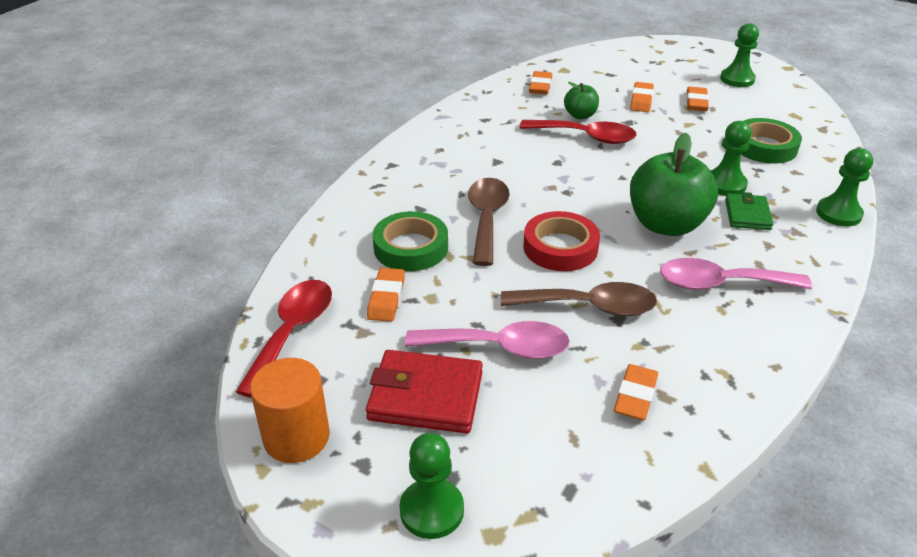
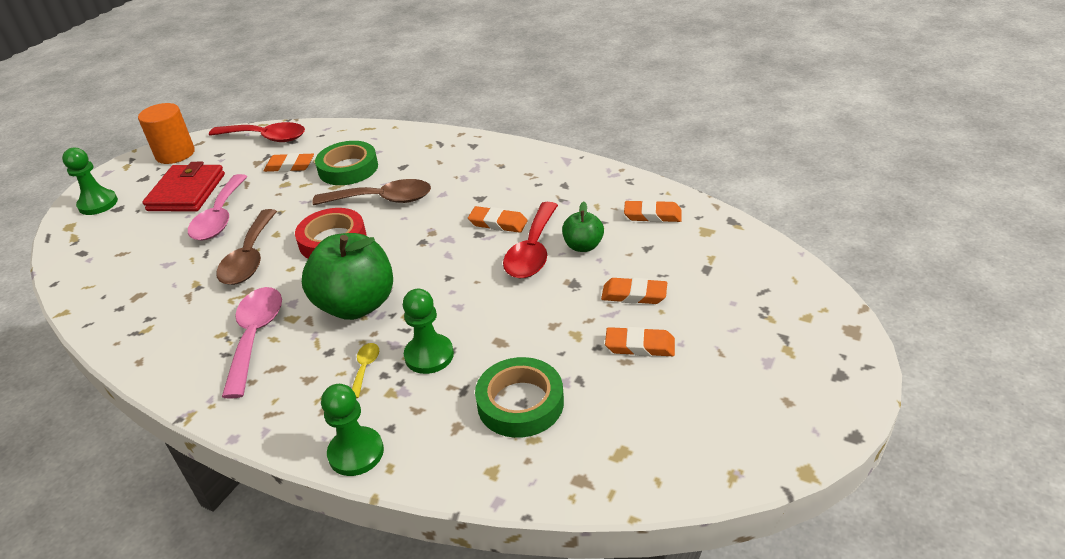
camera: 90 degrees right, 0 degrees up
(635, 396) = (144, 281): orange eraser -> orange eraser (498, 223)
(737, 79) = (732, 397): green pawn -> none
(747, 215) = (365, 368): green wallet -> yellow spoon

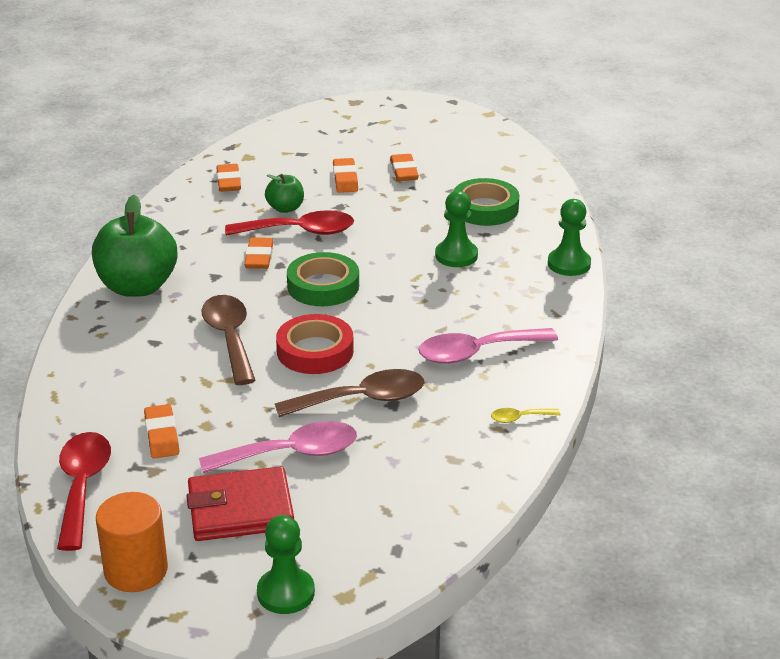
camera: 110 degrees left, 5 degrees down
(348, 168) = (163, 383): green tape -> green tape (323, 286)
(356, 305) = (410, 307): green apple -> green apple (137, 287)
(365, 368) = (485, 282): yellow spoon -> yellow spoon (519, 418)

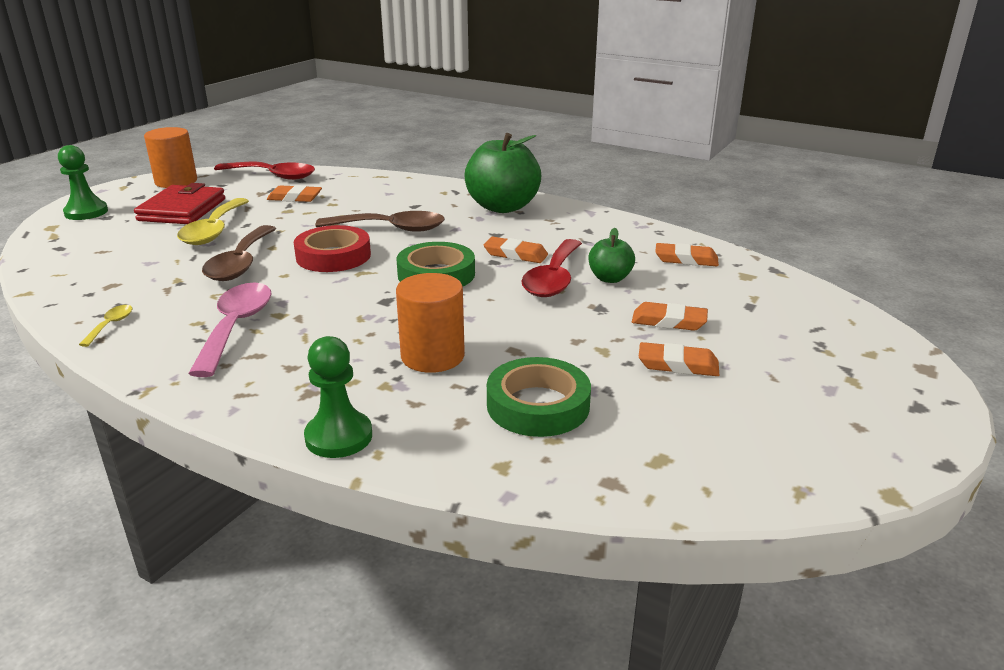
camera: 110 degrees right, 5 degrees down
(291, 454) = (214, 230): pink spoon -> yellow spoon
(456, 255) = (432, 356): green pawn -> orange cylinder

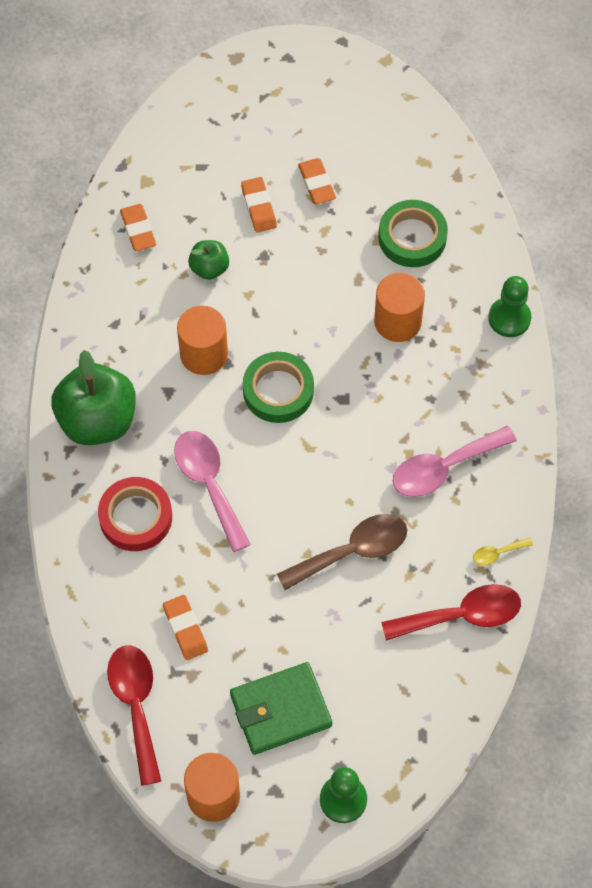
camera: 120 degrees left, 35 degrees up
(182, 210) = (280, 710): red wallet -> green wallet
(214, 230) = (307, 633): yellow spoon -> none
(333, 256) = (294, 490): red tape -> red tape (135, 517)
(391, 229) = (209, 484): brown spoon -> pink spoon
(515, 254) = (204, 354): orange eraser -> orange cylinder
(553, 278) = (234, 306): red spoon -> red spoon (462, 615)

